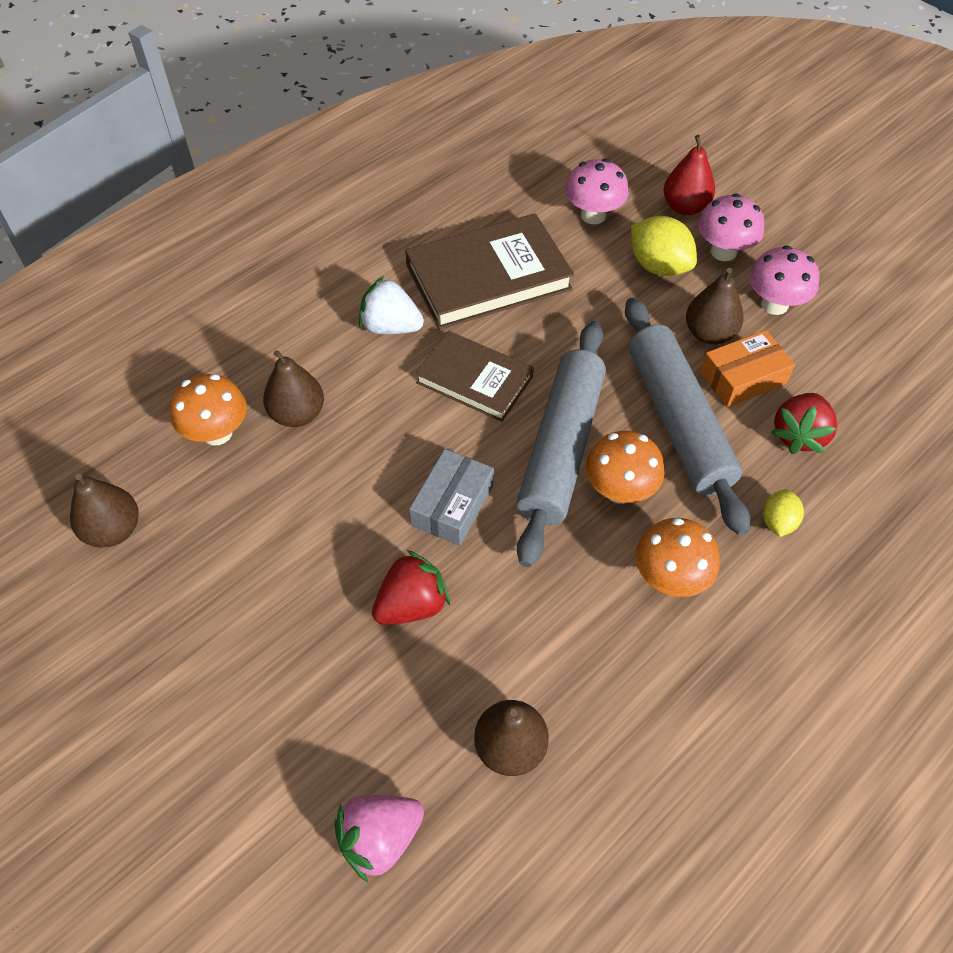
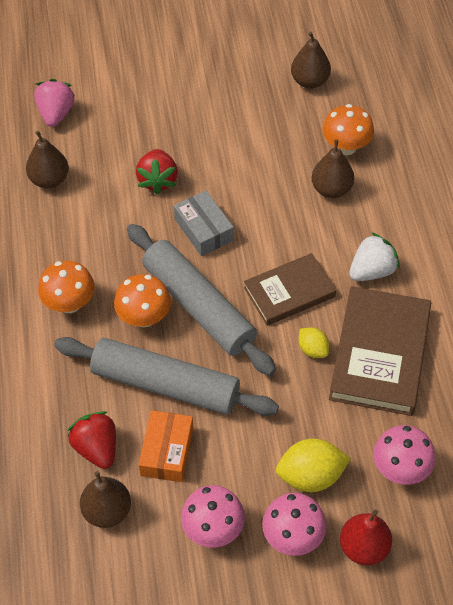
camera: 125 degrees right, 0 degrees up
(709, 334) = (220, 460): brown pear -> brown pear (107, 511)
(777, 522) = (52, 385): yellow lemon -> yellow lemon (313, 349)

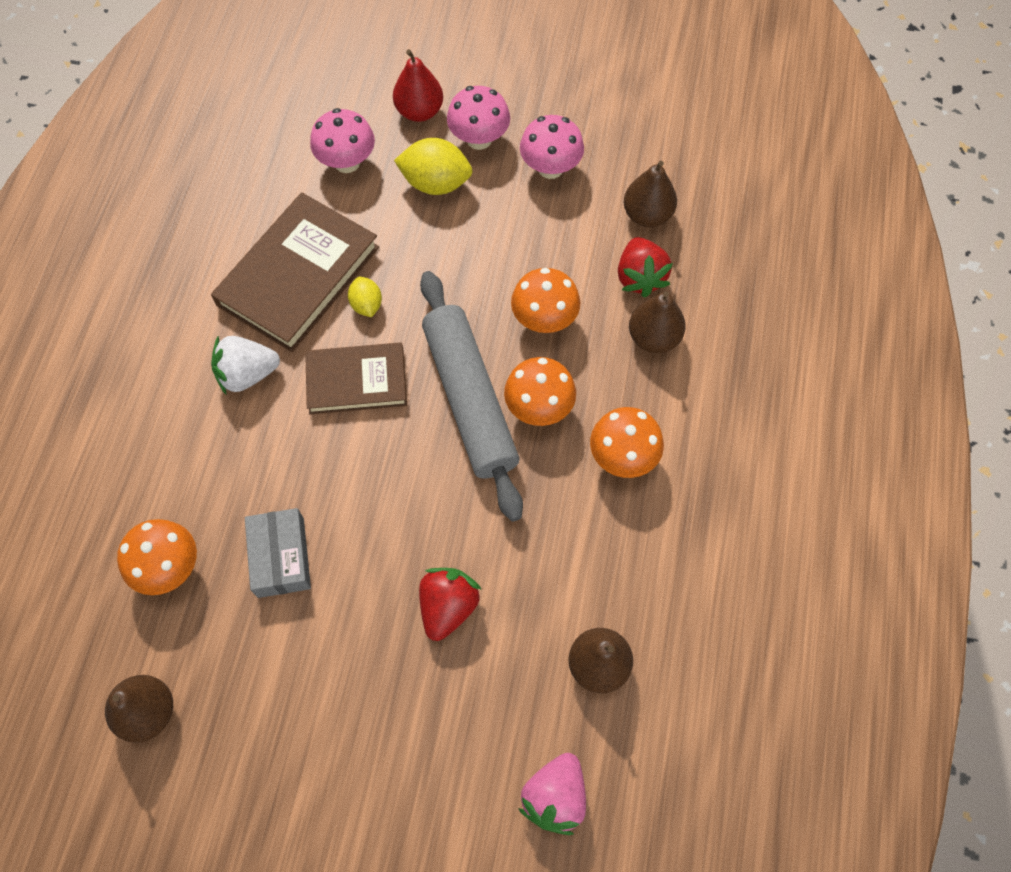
camera: 160 degrees left, 10 degrees up
(165, 385) = (544, 319): grey rolling pin -> orange mushroom
(167, 451) = (568, 251): orange box -> none
(204, 230) = (419, 504): grey box -> grey box (281, 557)
(331, 189) = (228, 506): brown pear -> brown pear (653, 338)

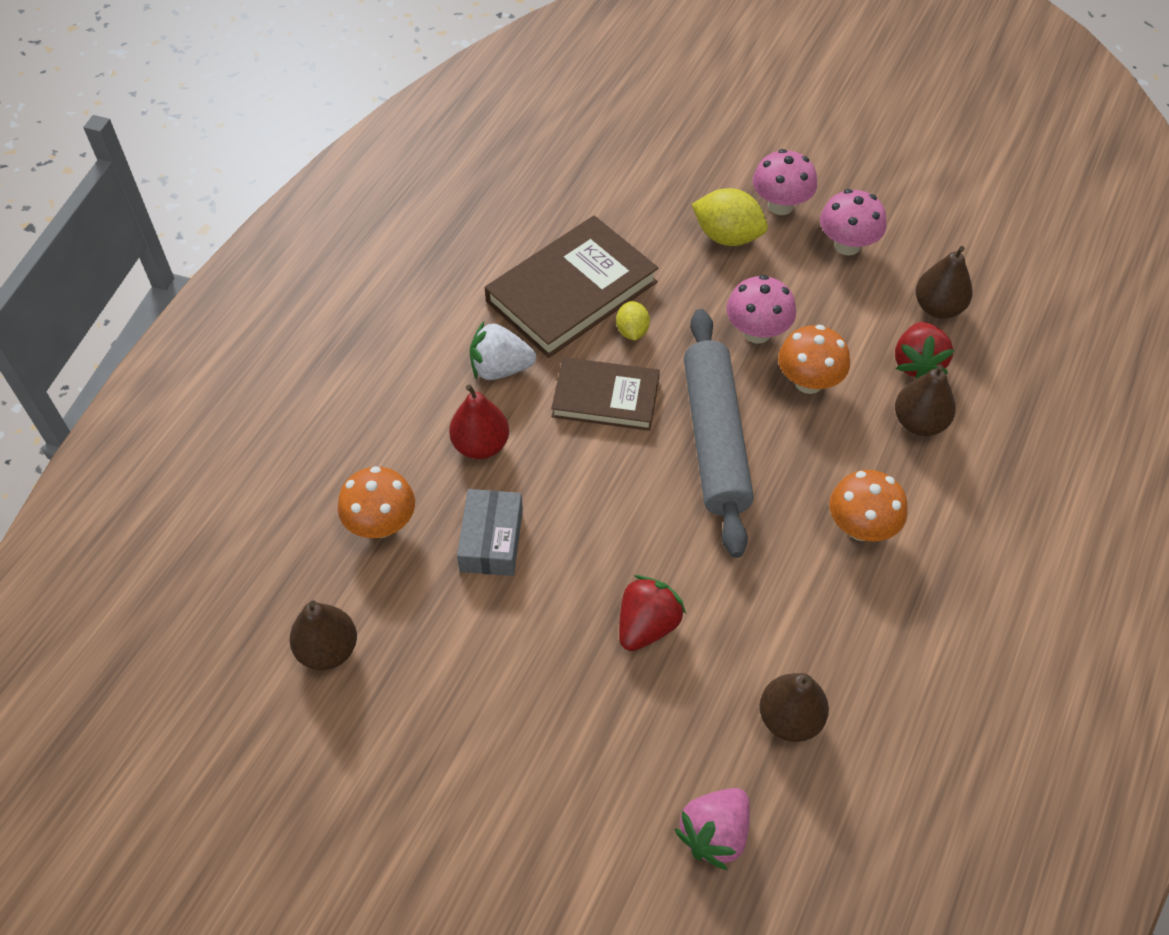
camera: 15 degrees right, 10 degrees down
(347, 162) = (643, 201): pink mushroom -> pink mushroom (757, 332)
(419, 111) = (726, 169): red pear -> red pear (481, 445)
(539, 408) = (784, 462): orange mushroom -> none

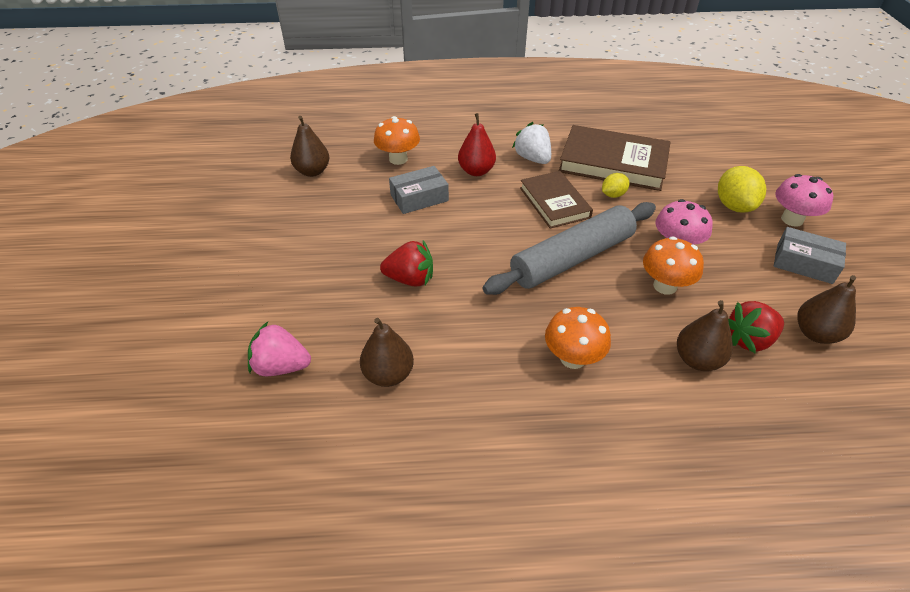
camera: 60 degrees right, 10 degrees down
(847, 245) = (804, 263): pink mushroom -> grey box

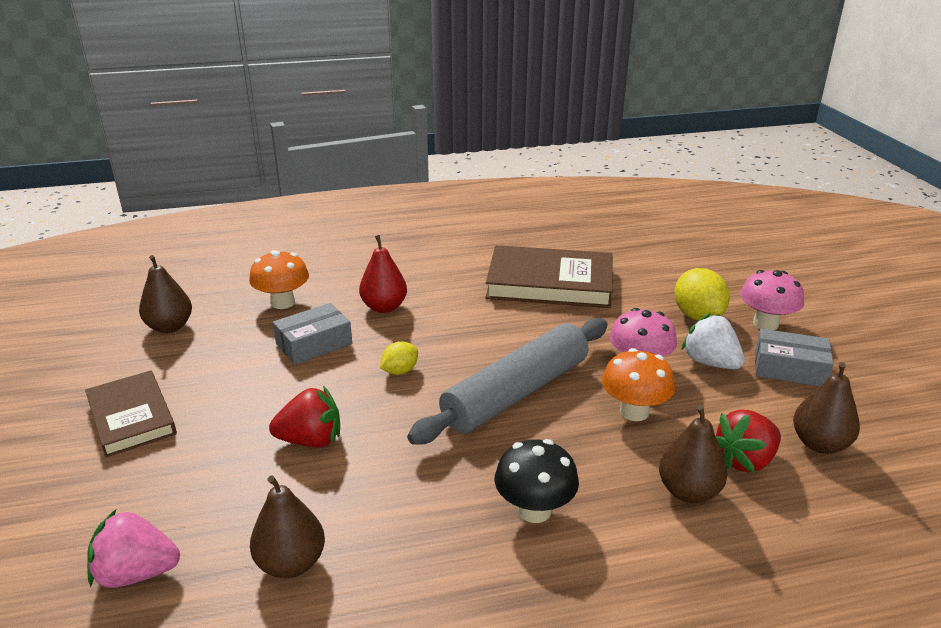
camera: 10 degrees left, 15 degrees down
(532, 158) = (452, 287): white strawberry -> white strawberry (710, 362)
(554, 202) = (486, 333): brown book -> brown book (131, 417)
(572, 358) = (534, 510): orange mushroom -> black mushroom
(613, 195) = (555, 317): yellow lemon -> yellow lemon (400, 371)

